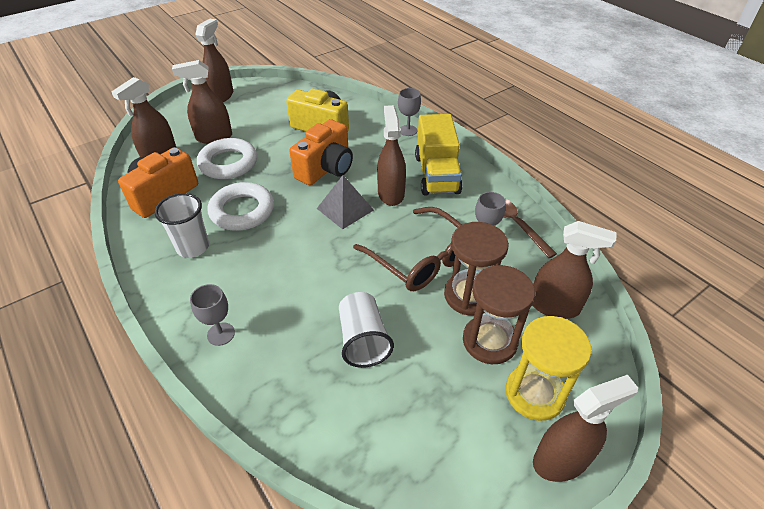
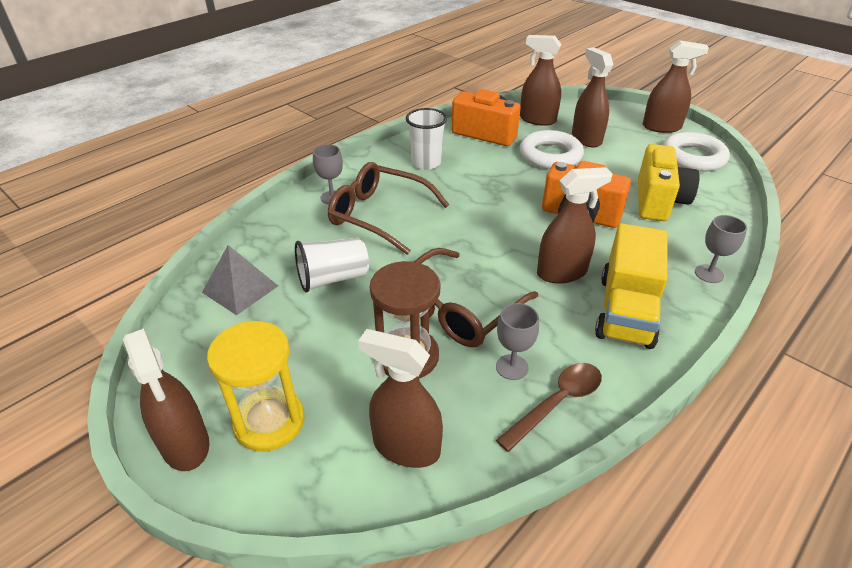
camera: 80 degrees right, 5 degrees down
(242, 211) = (483, 177): white ring -> white ring (693, 157)
(273, 295) = (380, 215): none -> brown glasses
(345, 209) = (516, 241): grey pyramid -> grey pyramid (240, 289)
(436, 174) = (625, 311): yellow truck -> yellow truck turned 60 degrees counterclockwise
(489, 341) = (340, 378): brown hourglass -> none
(554, 306) = (406, 447): brown spray bottle -> brown spray bottle turned 105 degrees clockwise

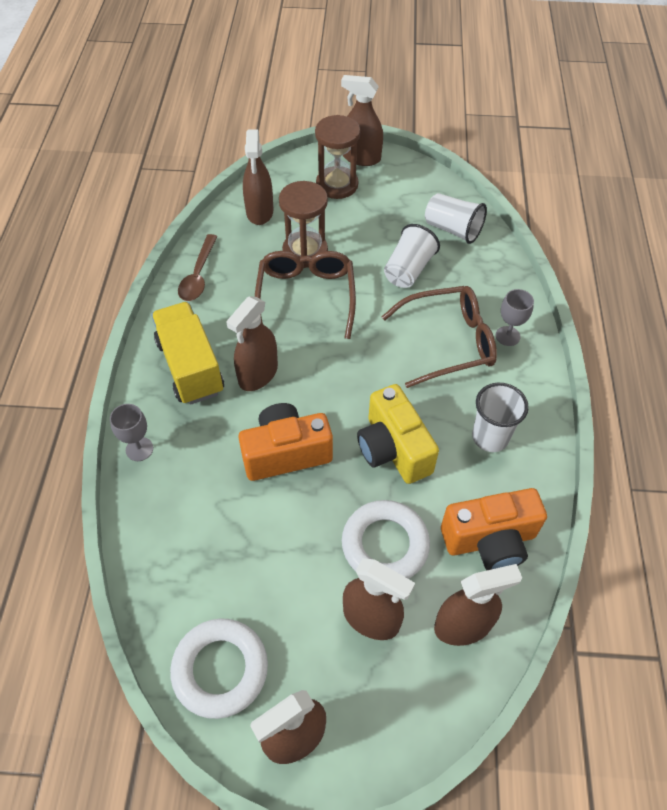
camera: 140 degrees right, 15 degrees up
(240, 289) = (452, 229): grey pyramid -> white cup
(269, 421) = (337, 185): yellow hourglass -> brown hourglass
(406, 447) = (259, 212): brown spray bottle -> brown spray bottle turned 105 degrees clockwise
(512, 367) = (239, 281): grey goblet -> none
(658, 201) = (224, 533): yellow camera -> yellow camera (393, 449)

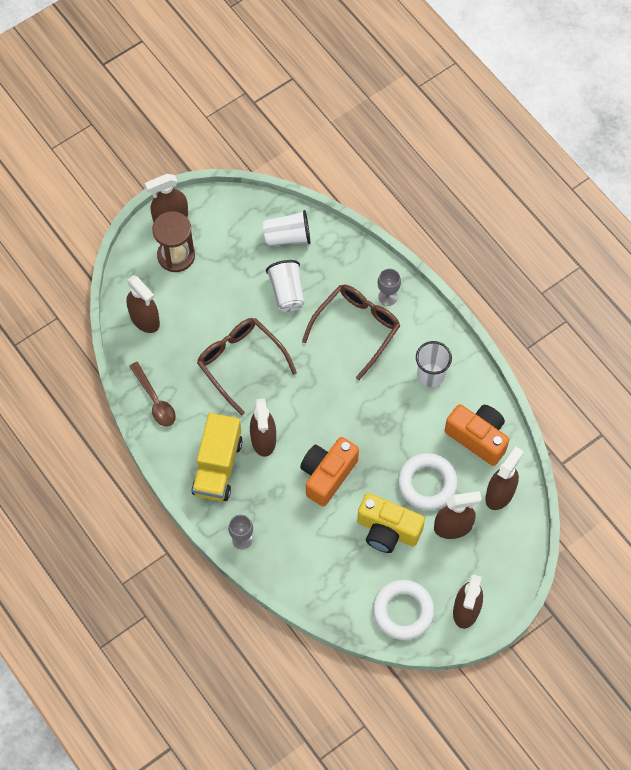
camera: 40 degrees left, 10 degrees up
(190, 367) = (217, 467): yellow truck -> yellow truck turned 105 degrees counterclockwise
(305, 251) = (207, 328): brown hourglass -> none
(393, 449) = (384, 425): yellow camera -> yellow camera (387, 530)
(490, 540) = (478, 437): orange camera -> orange camera turned 90 degrees counterclockwise

